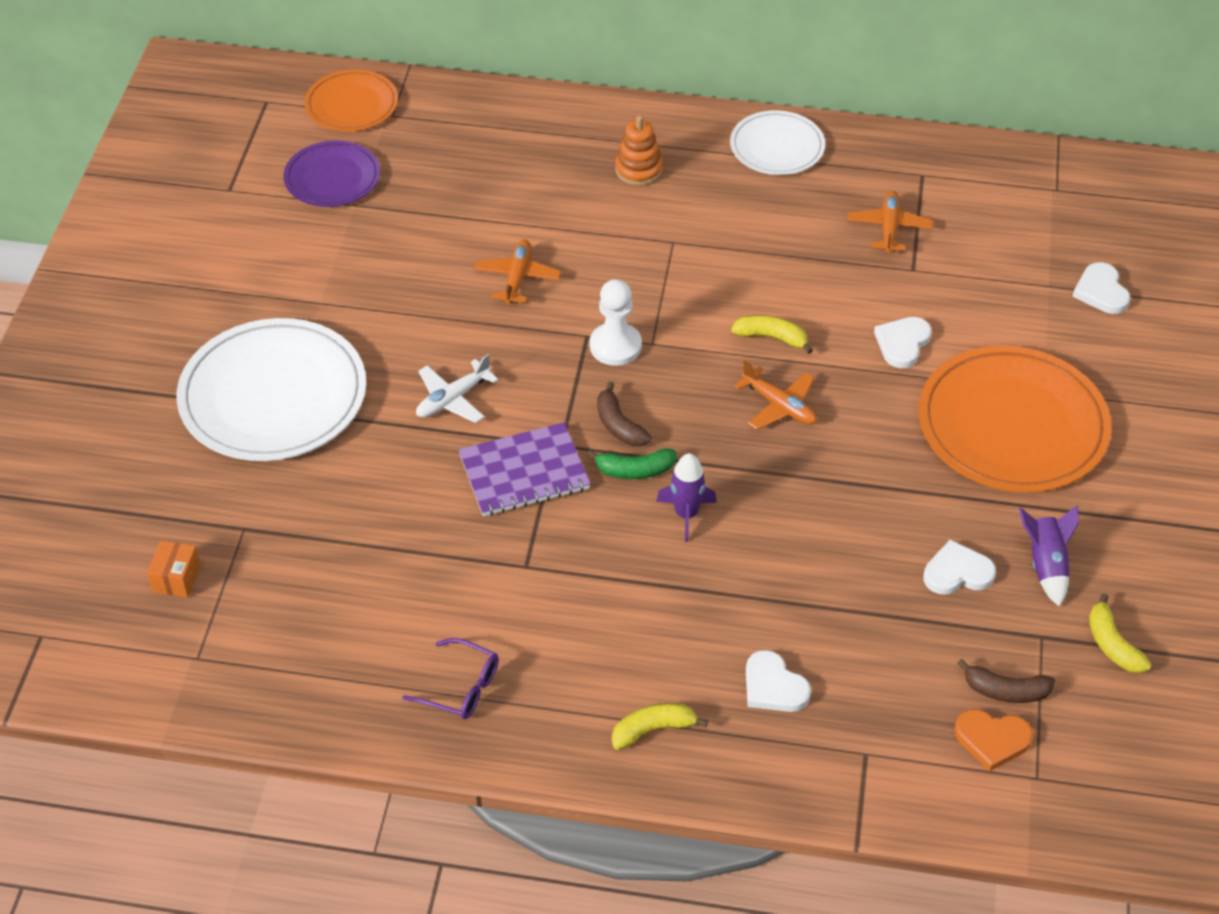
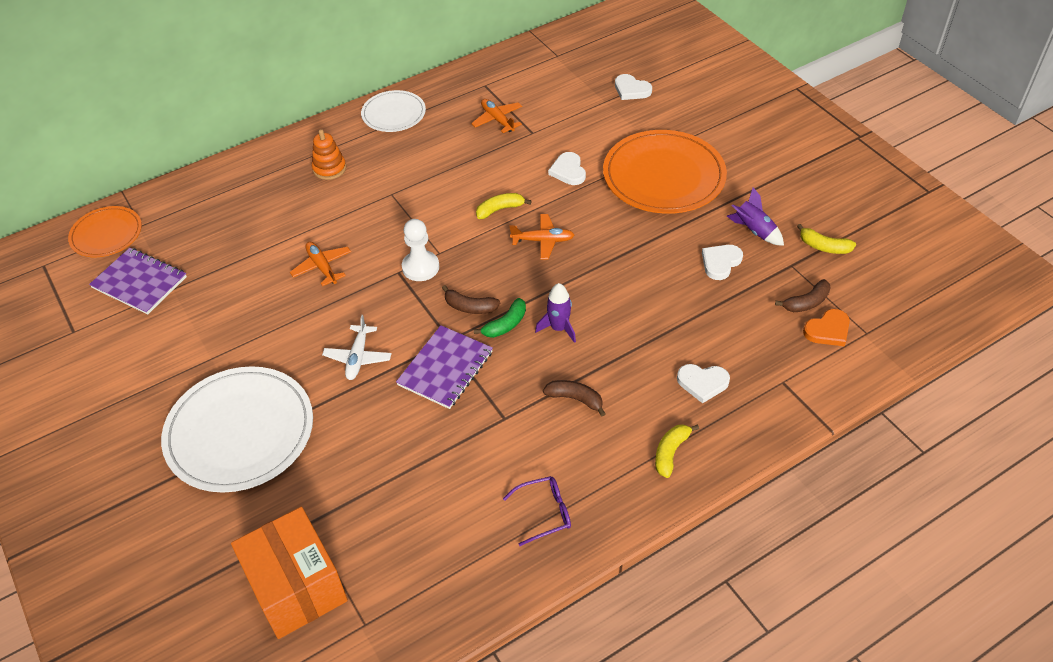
camera: 40 degrees left, 0 degrees up
(176, 578) = (296, 587): orange box -> orange box, size x2.45
(332, 178) = (139, 282): purple plate -> purple notebook
(618, 600) = (575, 399): none -> brown banana

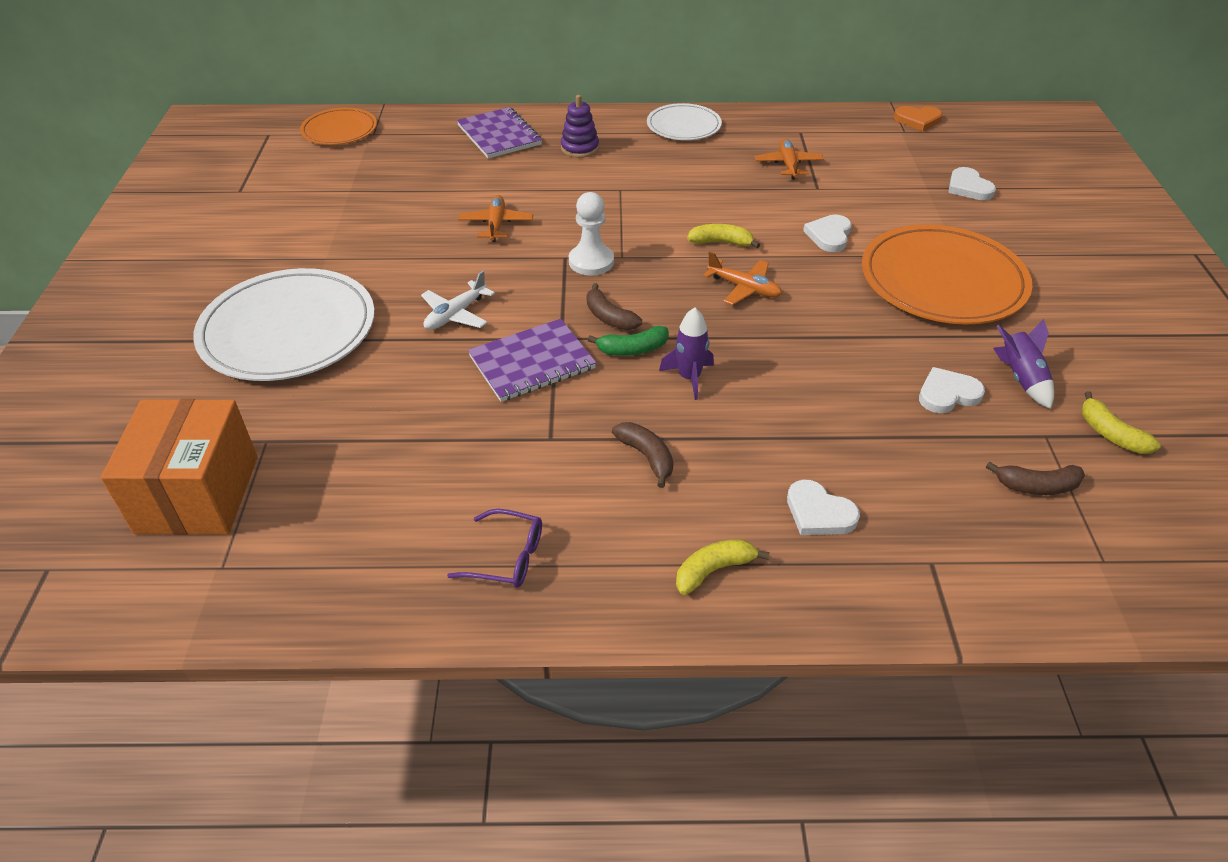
camera: 30 degrees right, 5 degrees down
(139, 282) = (328, 175): purple notebook -> purple notebook (499, 135)
(329, 168) = (580, 148): orange stacking toy -> purple stacking toy
(828, 330) = (1045, 532): orange heart -> orange heart (918, 120)

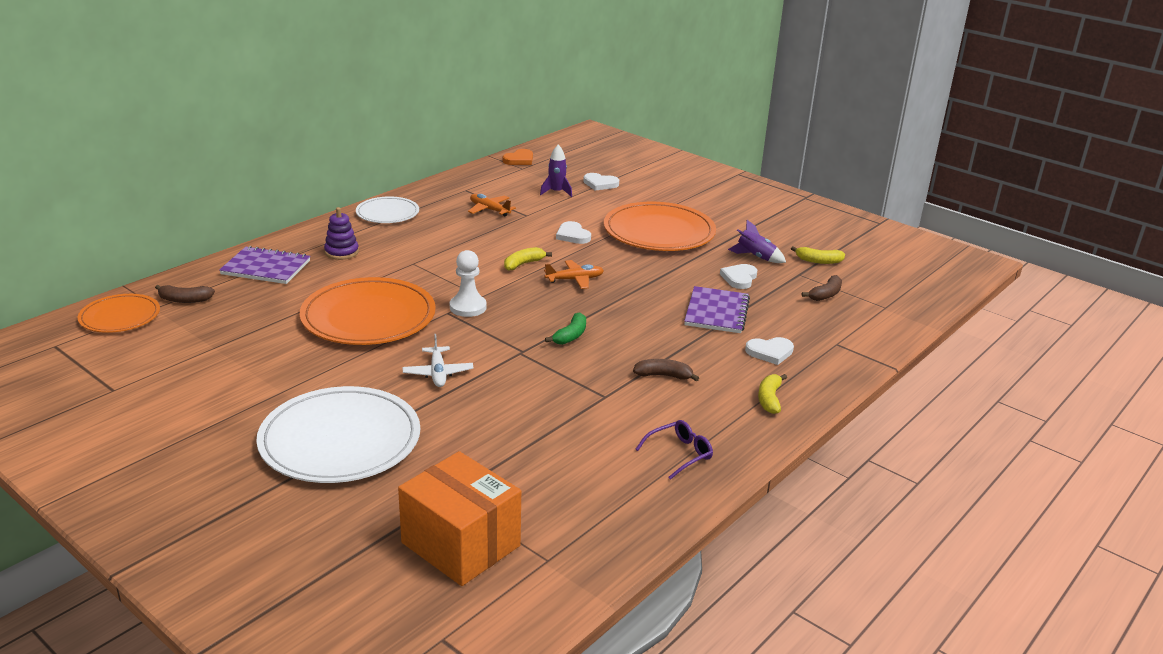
camera: 50 degrees left, 15 degrees down
(496, 224) = (368, 317): orange plane -> orange plate
(532, 362) = (529, 370): purple notebook -> purple notebook (716, 312)
(609, 317) = (530, 328): brown banana -> brown banana (184, 300)
(689, 378) = (621, 332): purple rocket -> purple rocket (556, 192)

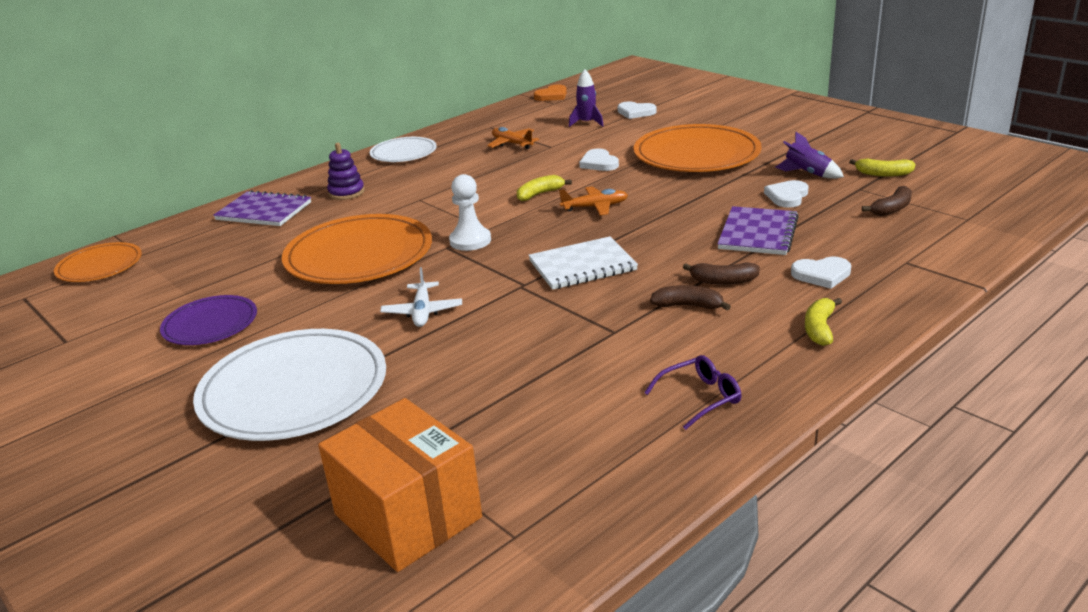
camera: 10 degrees right, 0 degrees up
(184, 300) = (171, 247): brown banana -> brown banana (723, 281)
(247, 378) = (210, 324): none -> purple plate
(571, 336) = (582, 266): green banana -> white notebook

